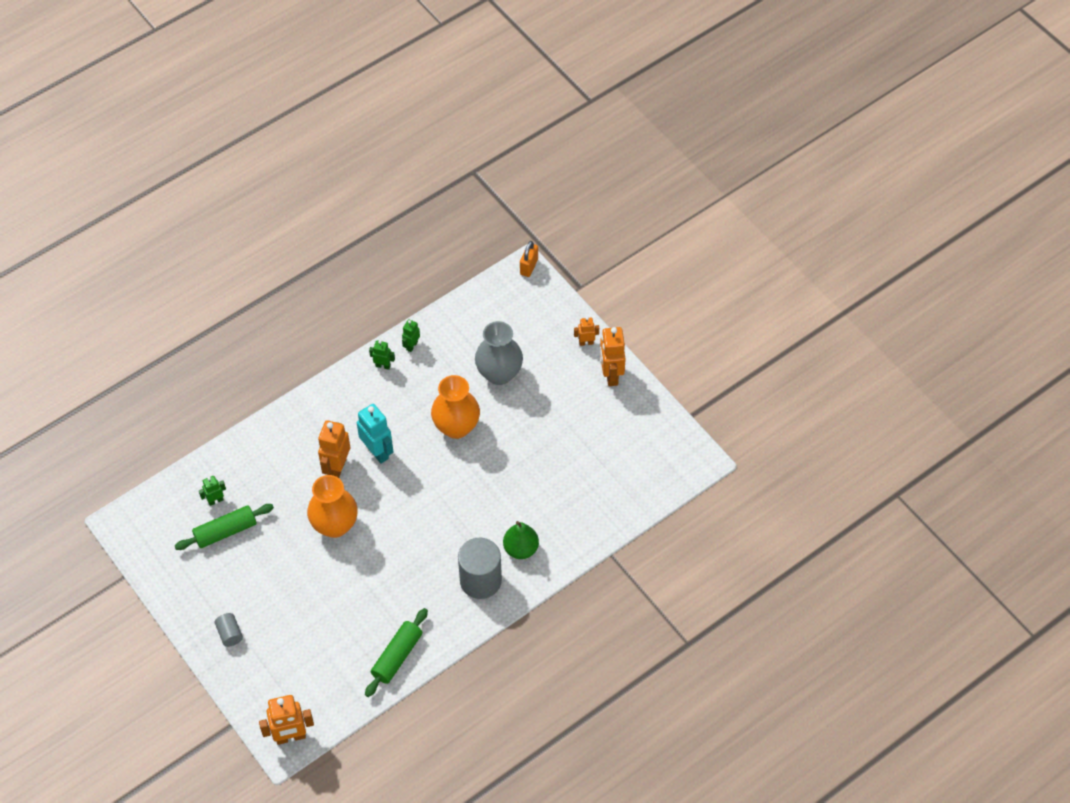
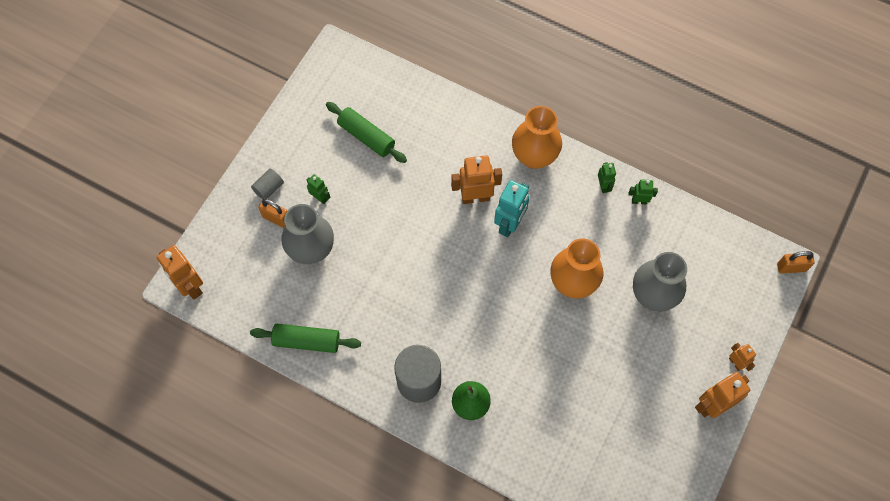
camera: 65 degrees right, 10 degrees up
(215, 500) = (393, 114): green robot -> green robot (320, 198)
(264, 638) = (276, 218): none -> orange padlock
(312, 620) = (311, 249): none -> grey vase
(335, 525) = (415, 223): orange vase -> orange vase (534, 156)

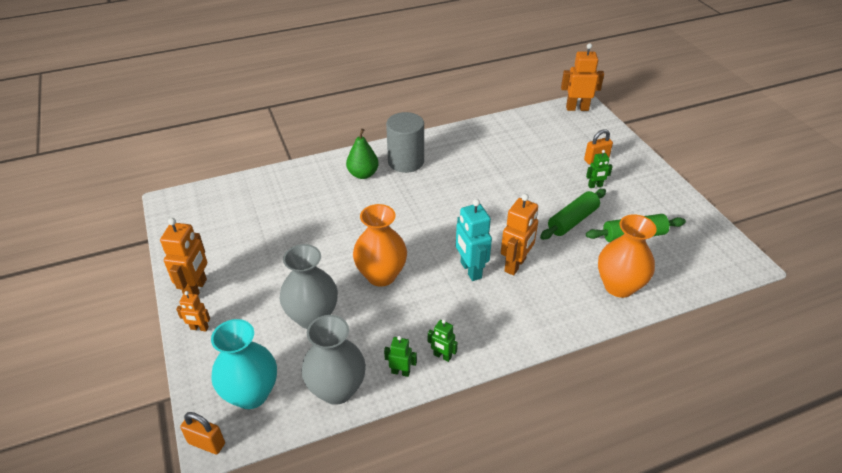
camera: 130 degrees right, 25 degrees down
(269, 188) = (626, 167): grey cylinder -> none
(307, 341) = (488, 133): green rolling pin -> green rolling pin (572, 221)
(311, 249) = (554, 163): grey vase -> grey vase (337, 389)
(534, 156) = (520, 327): orange vase -> orange vase (619, 286)
(639, 201) = (400, 372): green robot -> green robot turned 120 degrees counterclockwise
(741, 275) = (251, 394): none -> turquoise vase
(791, 267) = (207, 443): orange padlock -> orange padlock turned 75 degrees clockwise

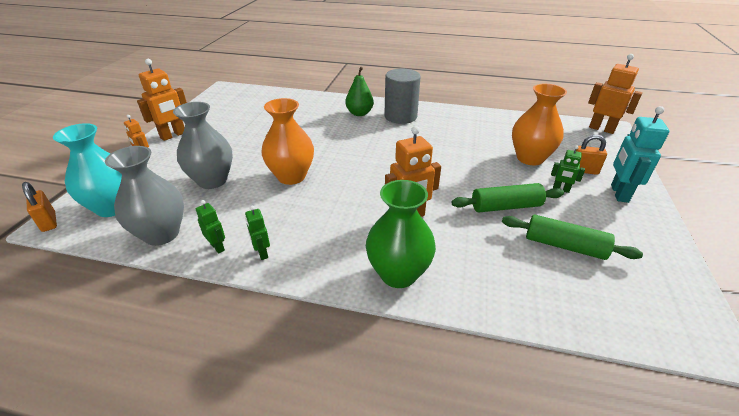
camera: 35 degrees right, 5 degrees down
(470, 270) = (364, 203): turquoise robot -> turquoise robot (619, 193)
(554, 316) = (398, 274): none -> green vase
(619, 286) = (498, 283): orange vase -> orange vase (530, 158)

